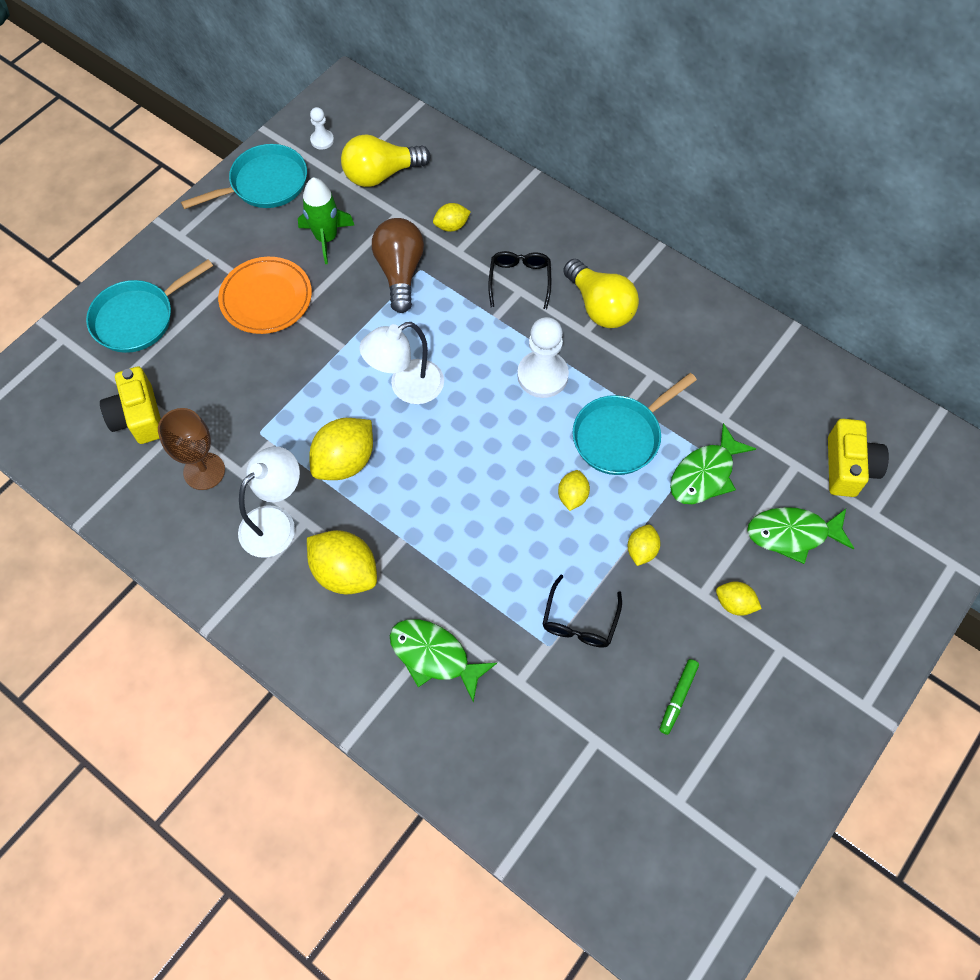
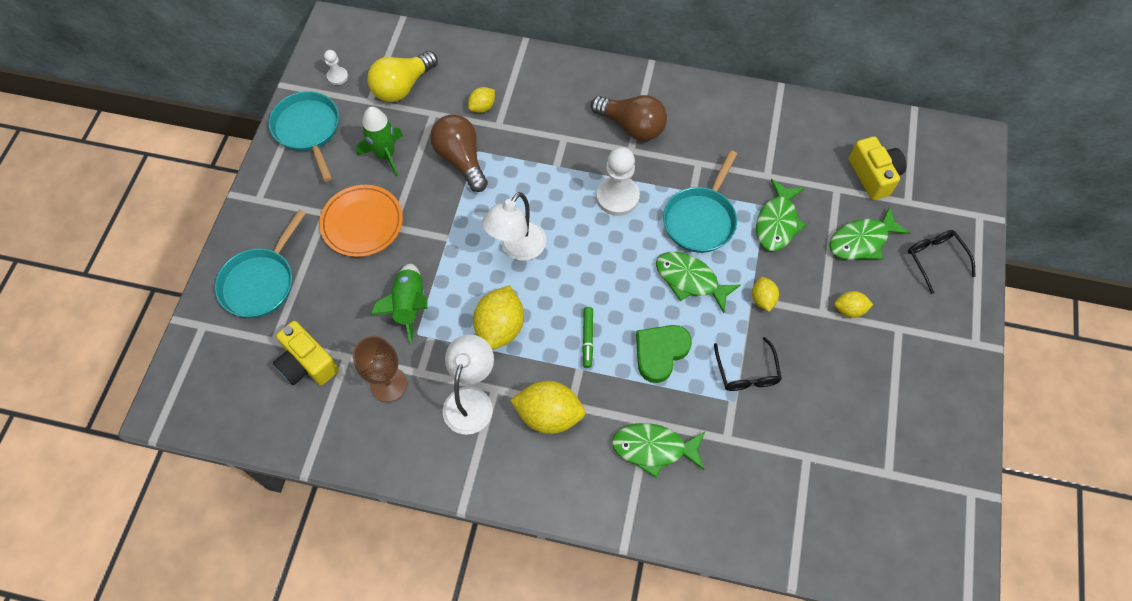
camera: 25 degrees left, 0 degrees up
(264, 184) = (308, 130): turquoise pan -> turquoise pan turned 60 degrees counterclockwise
(267, 401) = (409, 306): none -> green rocket
(497, 559) = (660, 352): none -> green heart
(520, 281) = (560, 130): black glasses -> black glasses (935, 259)
(572, 496) = (690, 280): yellow lemon -> green fish
(600, 306) = (632, 126): yellow light bulb -> brown light bulb
(678, 698) = (847, 397): green marker -> green marker (587, 339)

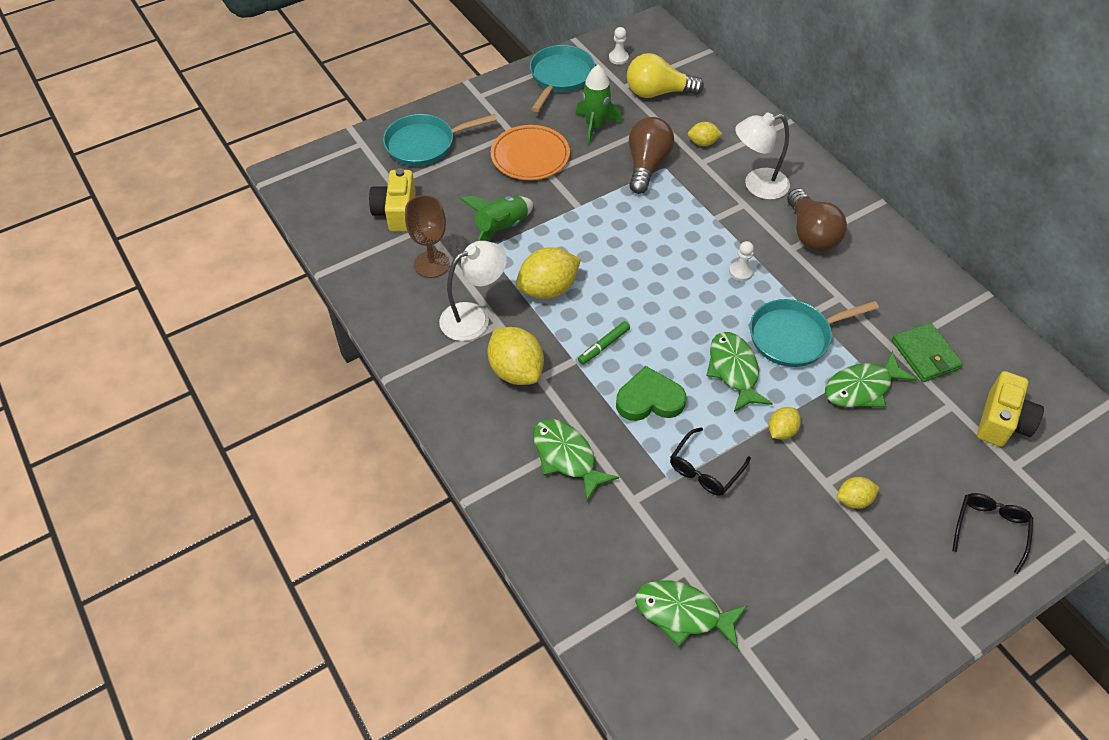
camera: 45 degrees right, 10 degrees down
(517, 248) = (620, 249): white lamp -> white lamp (757, 185)
(617, 197) = (741, 272): white pawn -> white pawn, size x0.51
(788, 164) = (925, 355): none -> green wallet
(849, 310) = (854, 500): yellow lemon -> yellow lemon turned 60 degrees counterclockwise
(861, 241) = (929, 460): green fish -> green fish (683, 613)

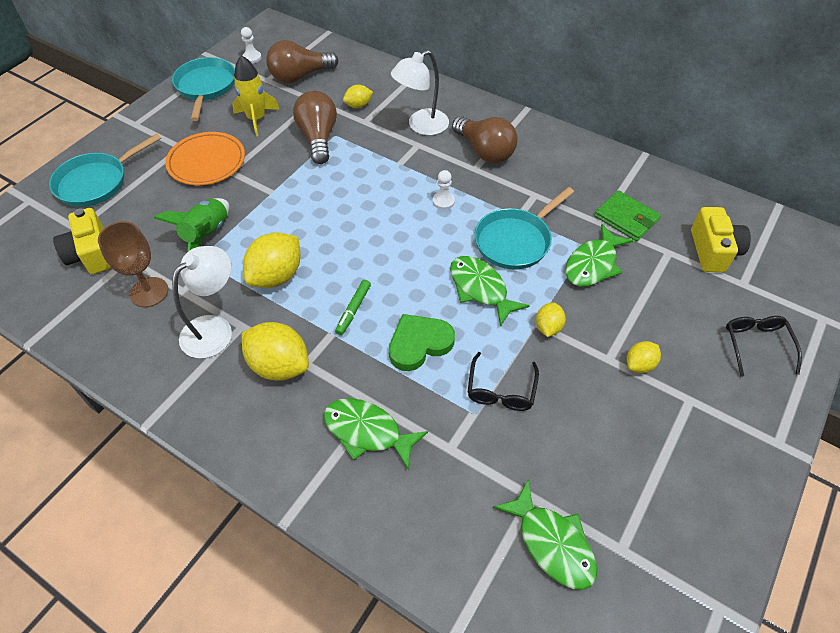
camera: 25 degrees left, 0 degrees up
(595, 126) = (256, 119): green rocket -> yellow rocket
(657, 92) = (300, 76): yellow light bulb -> brown light bulb
(683, 613) = (552, 543): green fish -> green fish turned 120 degrees counterclockwise

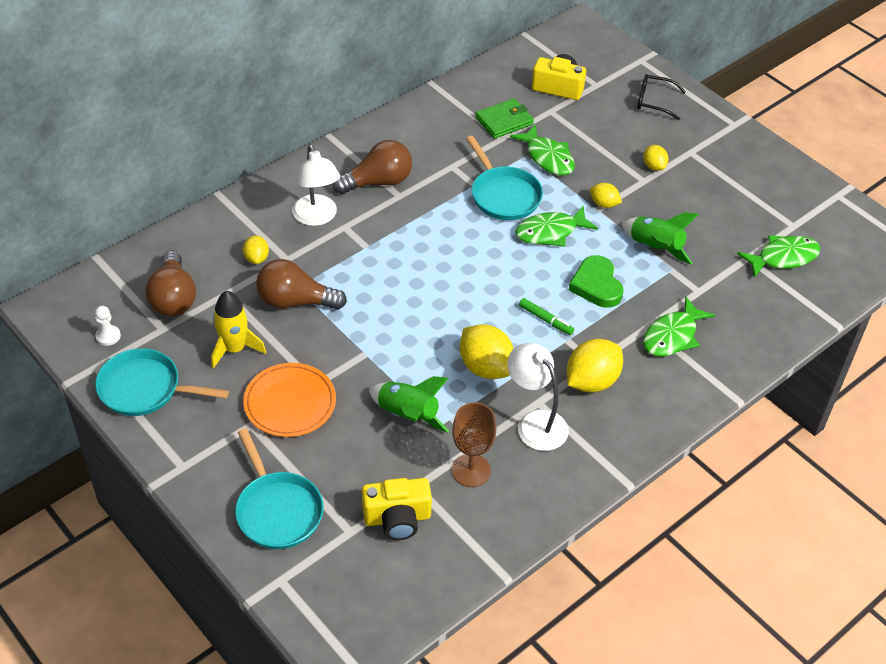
camera: 75 degrees left, 5 degrees down
(443, 201) = (435, 228): white pawn -> none
(501, 390) = (655, 248): black glasses -> green rocket

